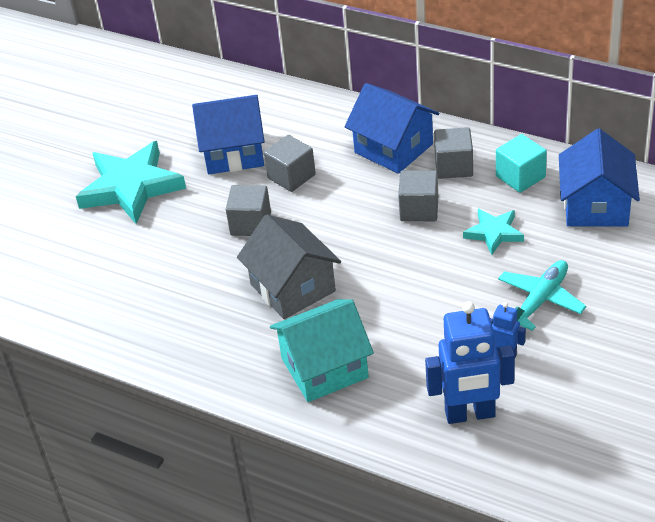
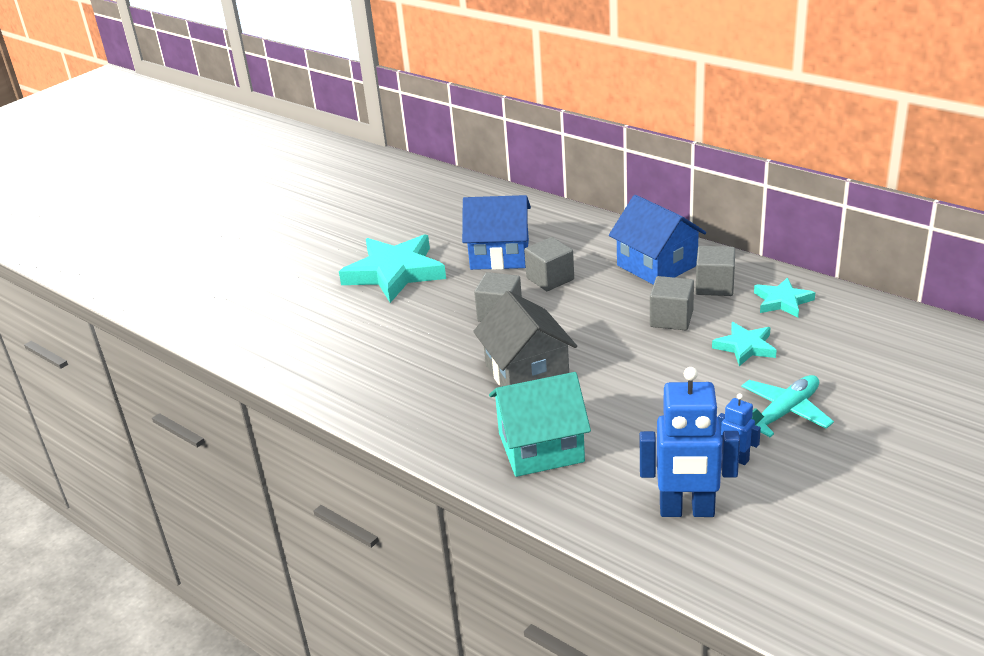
camera: 10 degrees right, 10 degrees down
(520, 177) = (782, 301): turquoise cube -> turquoise star
(596, 206) = (859, 334): blue house -> none

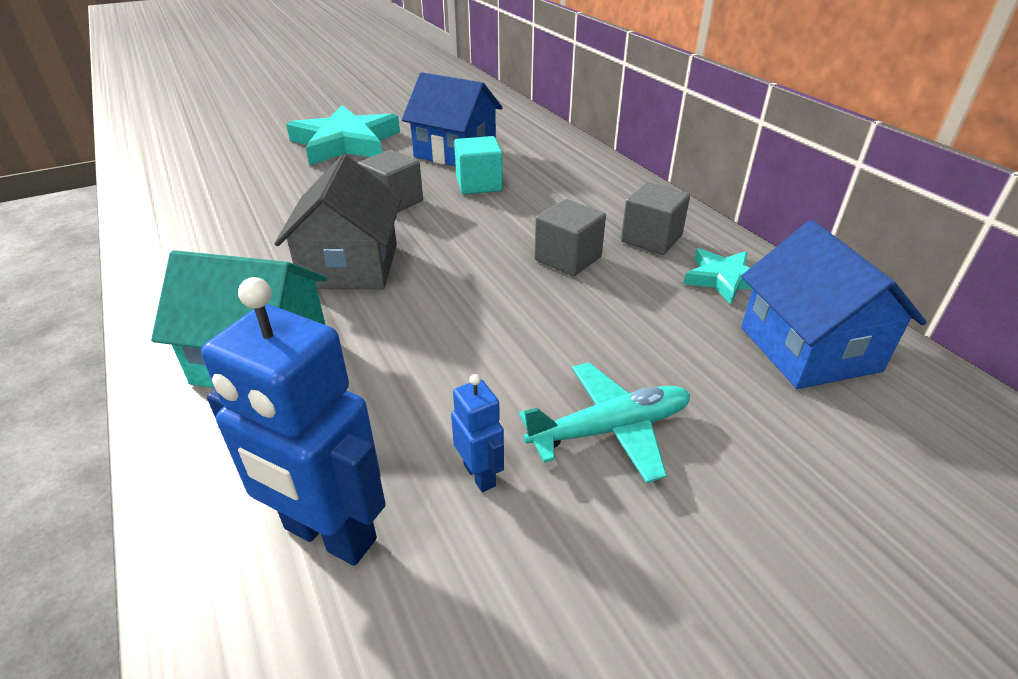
camera: 20 degrees right, 5 degrees up
(550, 279) = (479, 184): grey cube -> turquoise cube
(657, 265) = (603, 201): blue house -> blue house (808, 348)
(745, 347) = (630, 319): turquoise star -> none

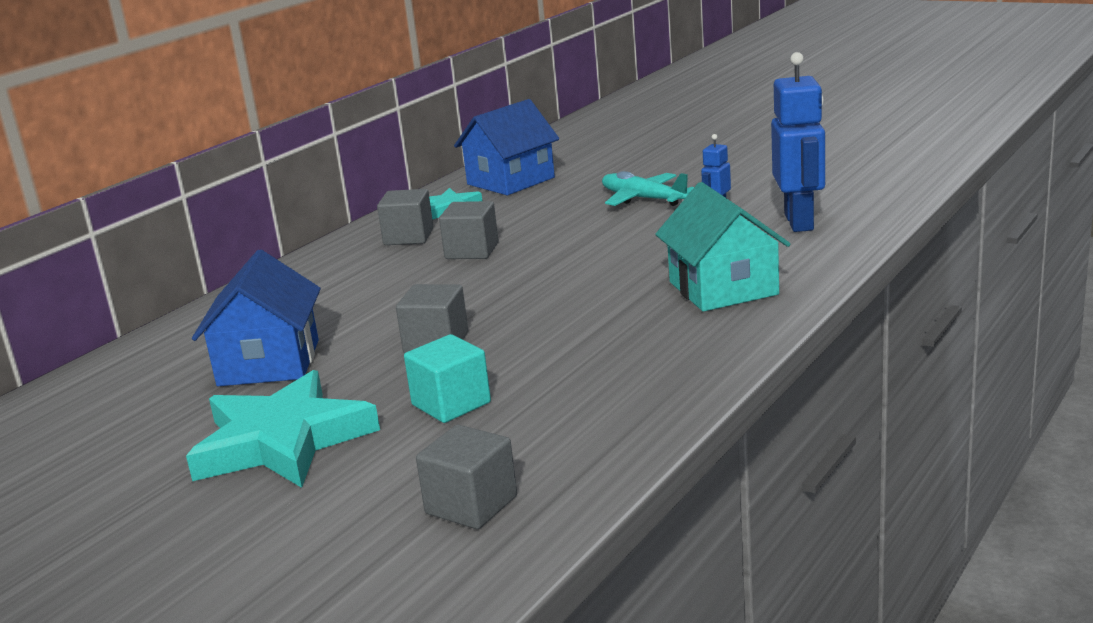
camera: 115 degrees left, 15 degrees down
(190, 170) = (471, 505): none -> grey cube
(350, 266) = (577, 311): grey house -> none
(479, 184) = (355, 321): turquoise cube -> turquoise cube (451, 404)

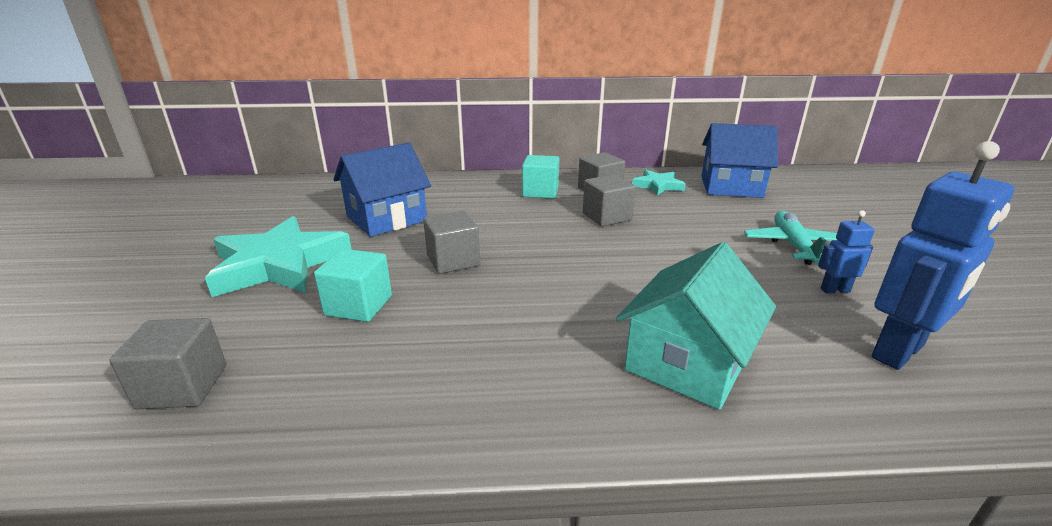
camera: 50 degrees right, 5 degrees up
(357, 266) = (540, 192): none -> turquoise cube

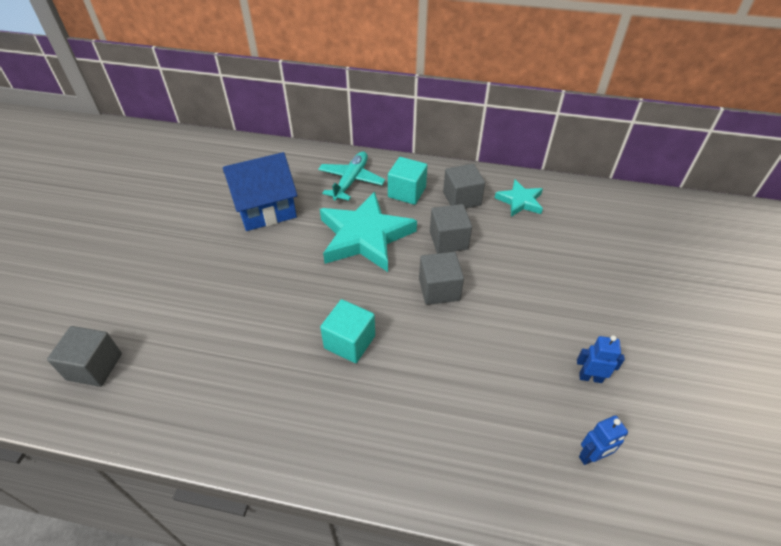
camera: 15 degrees right, 20 degrees up
(279, 264) = (173, 252): turquoise star -> turquoise star (365, 236)
(358, 305) = (217, 312): turquoise cube -> turquoise cube (349, 342)
(453, 260) = (299, 274): grey cube -> grey cube (439, 289)
(687, 362) = (422, 426): turquoise house -> none
(731, 187) = (590, 215): blue house -> none
(793, 246) = (593, 314): turquoise plane -> turquoise plane (351, 181)
(898, 352) = (591, 456): blue robot -> blue robot, size x0.49

